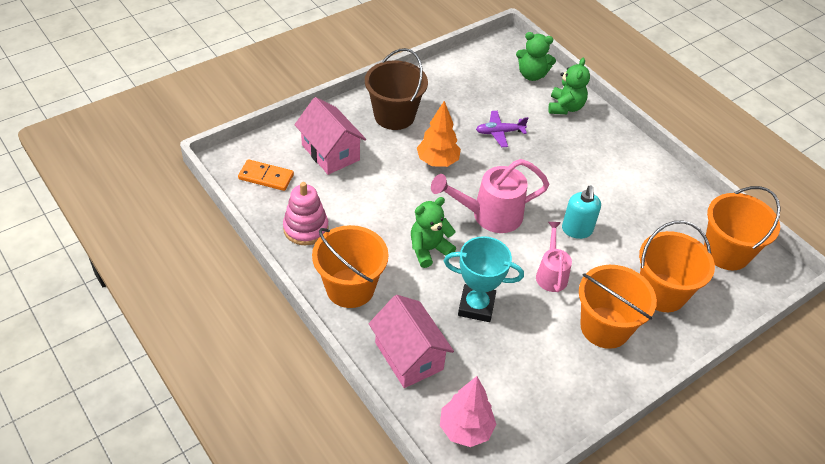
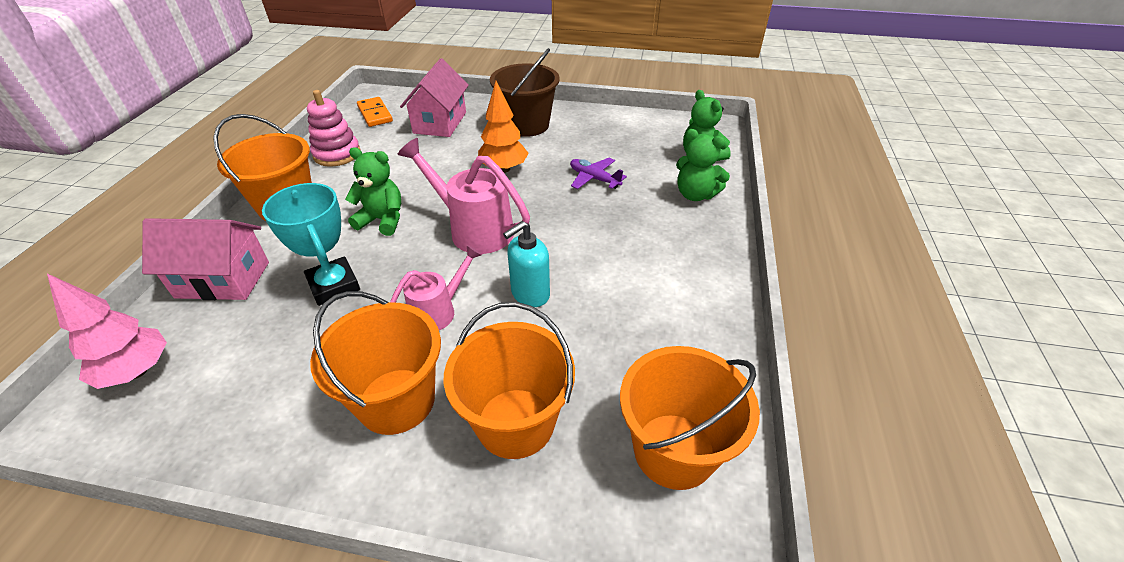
camera: 50 degrees right, 5 degrees down
(409, 356) = (223, 279): pink house -> pink house turned 75 degrees clockwise
(565, 107) = (695, 194): green teddy bear -> green teddy bear turned 60 degrees clockwise

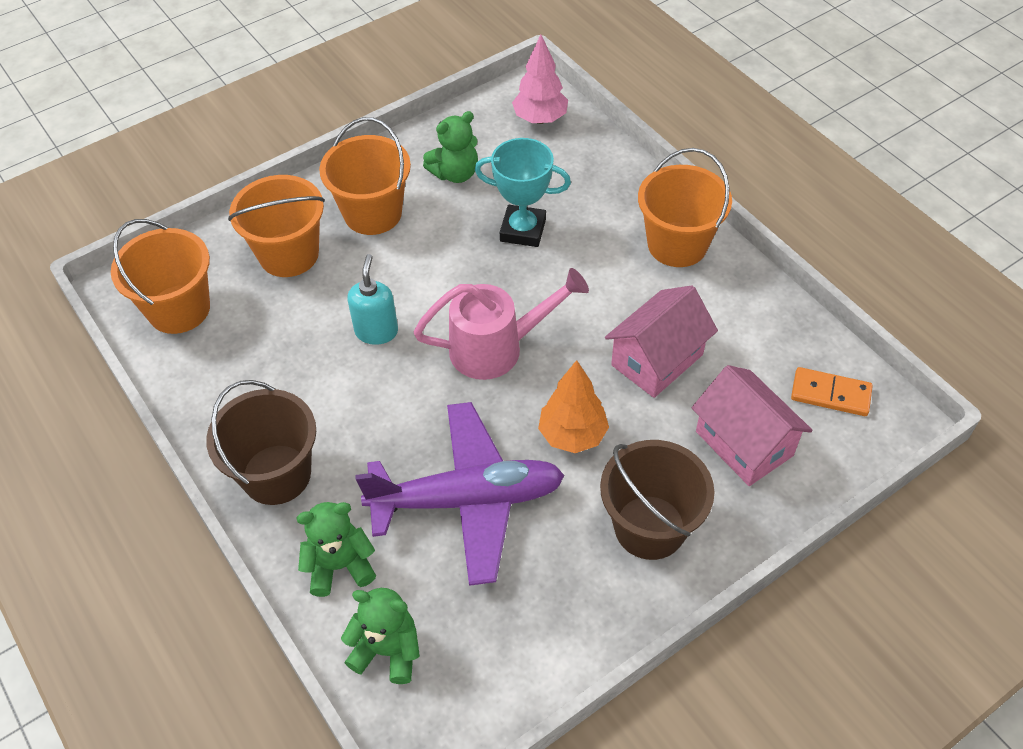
camera: 135 degrees right, 10 degrees up
(223, 279) = (600, 177): pink house -> pink house (657, 360)
(337, 154) = (750, 317): pink stacking toy -> none
(382, 220) = (582, 295): green teddy bear -> green teddy bear (455, 173)
(438, 311) = (424, 271): pink watering can -> none
(594, 179) = (467, 500): purple plane -> purple plane, size x2.28
(694, 256) = (276, 474): none -> brown bucket

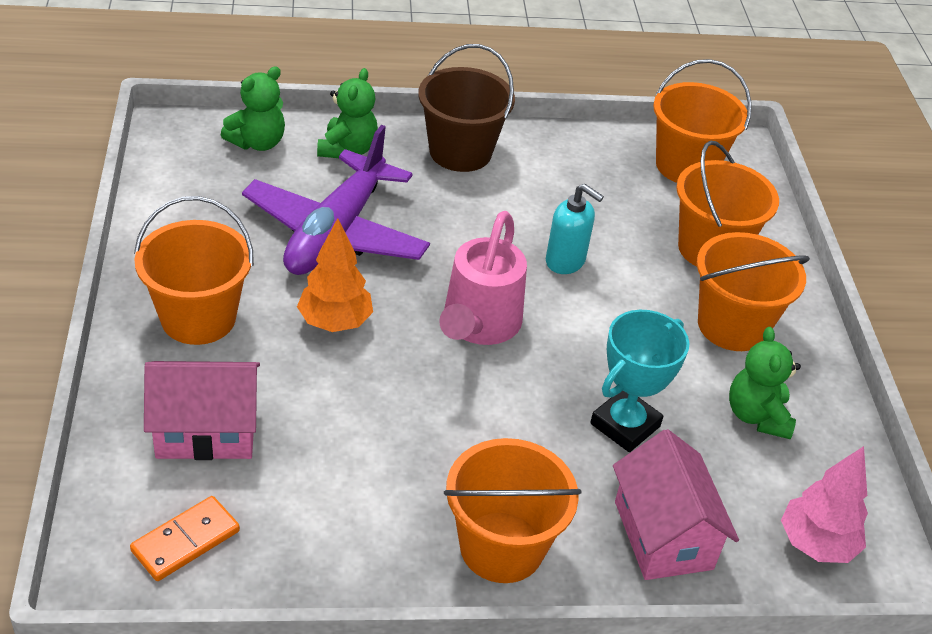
camera: 115 degrees right, 10 degrees down
(649, 527) = (198, 318): brown bucket -> orange bucket
(657, 360) = (360, 429): pink house -> pink house (663, 535)

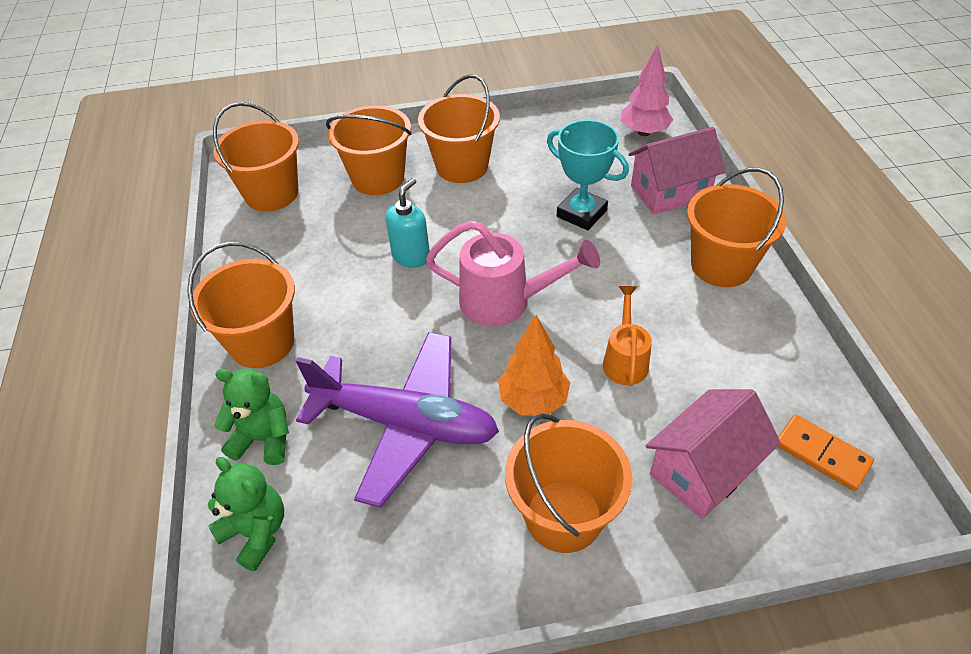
camera: 90 degrees left, 5 degrees up
(206, 431) = (702, 470): pink house -> pink house turned 60 degrees clockwise
(367, 406) = (625, 360): none -> orange watering can
(460, 152) = (262, 343): brown bucket -> orange bucket
(757, 416) = (547, 155): green teddy bear -> none

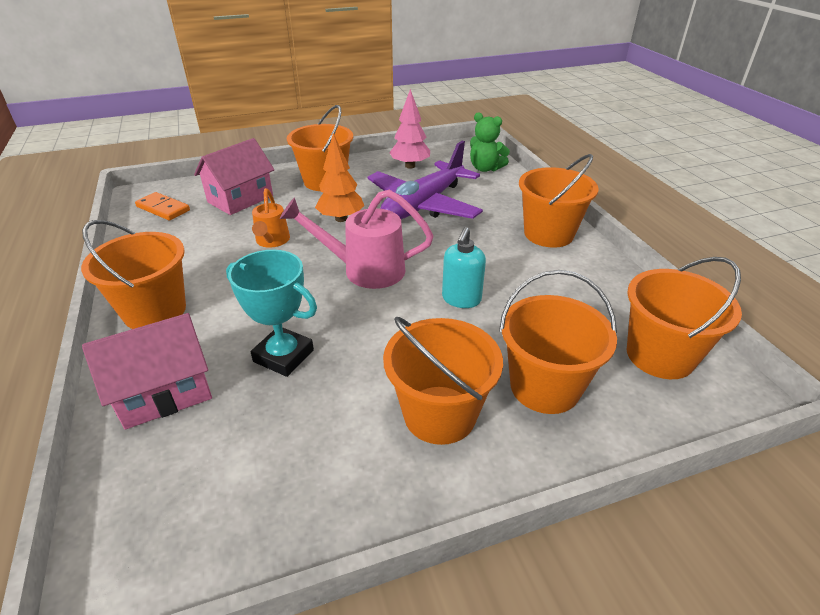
camera: 170 degrees right, 10 degrees down
(264, 439) = (507, 194): green teddy bear -> none
(405, 423) = (423, 205): purple plane -> purple plane turned 60 degrees counterclockwise
(644, 132) = (150, 510): pink tree -> pink tree (410, 166)

